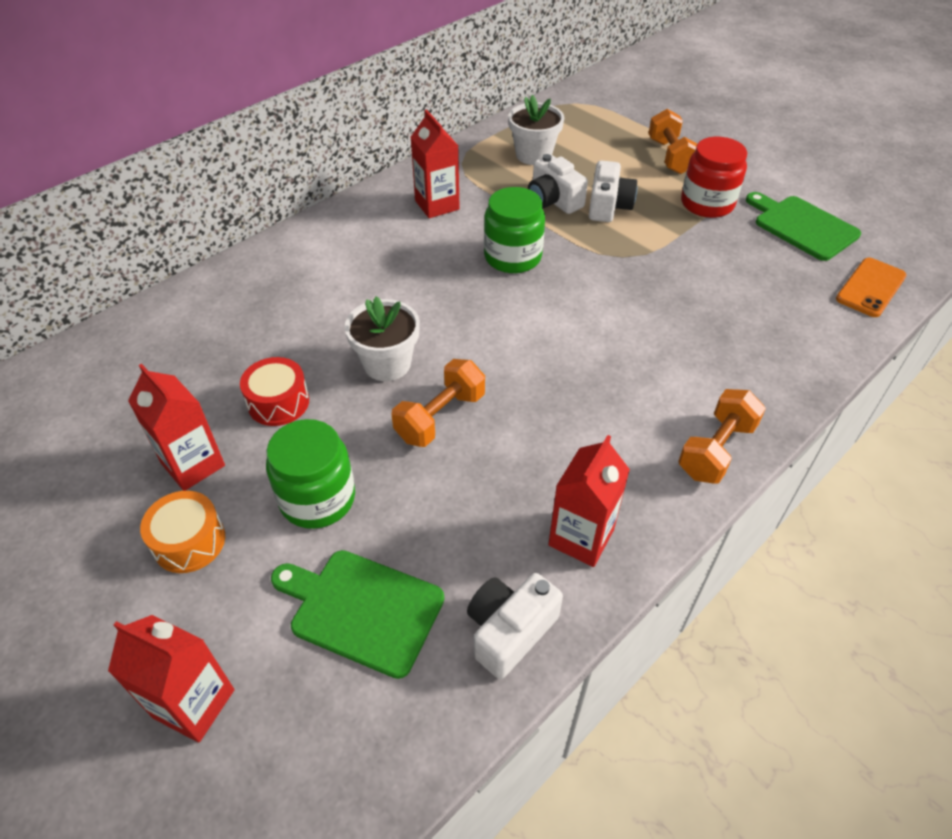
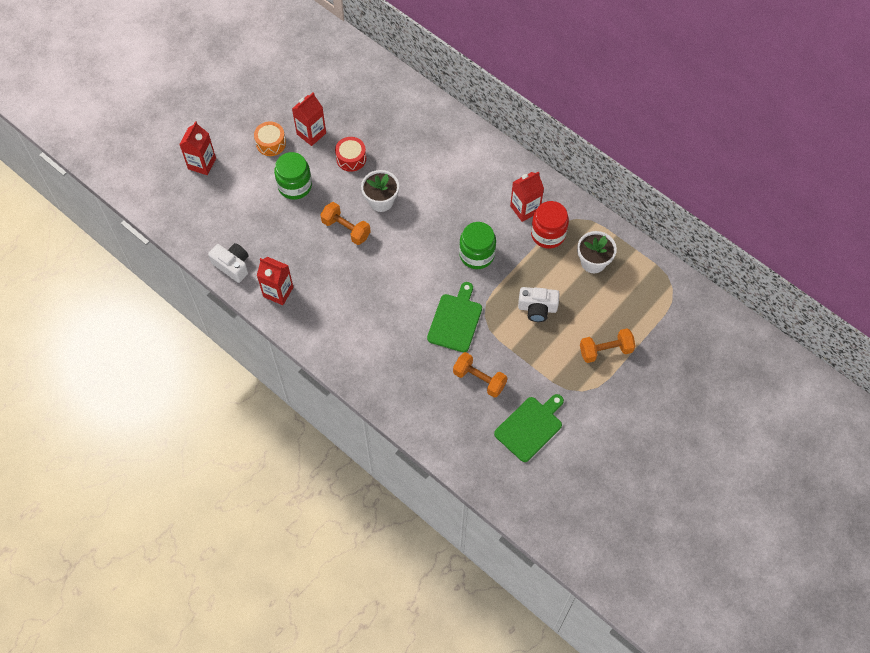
camera: 85 degrees right, 15 degrees up
(361, 609) = (241, 211): green cutting board -> green cutting board (455, 320)
(553, 200) = (539, 275): white camera -> none
(707, 203) = (549, 369): red jar -> red jar (548, 234)
(716, 450) = (332, 353): orange dumbbell -> orange dumbbell (479, 379)
(870, 288) = (469, 457): orange phone -> none

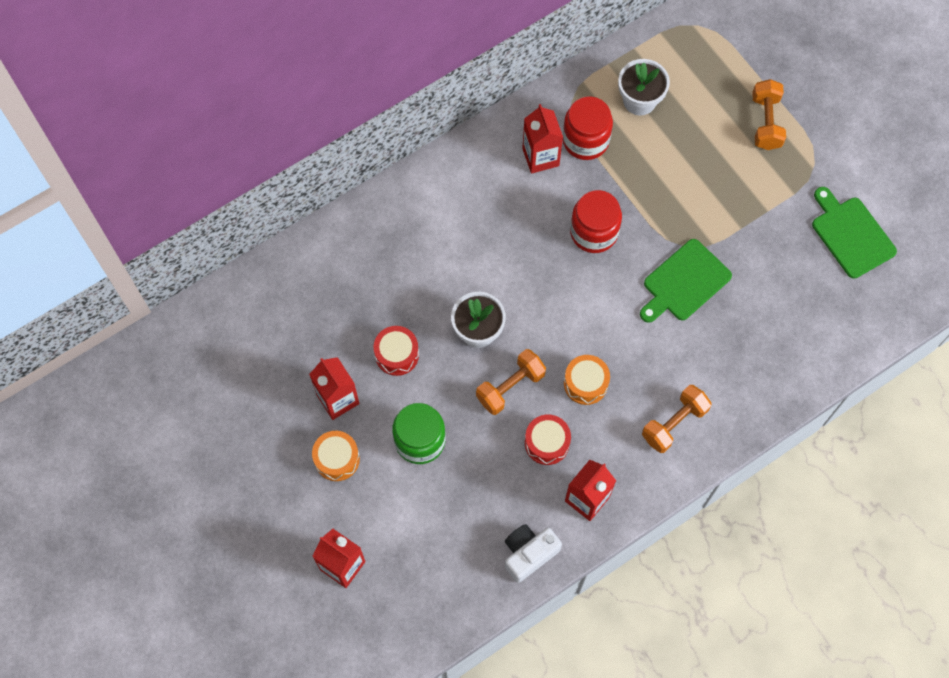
camera: 75 degrees left, 5 degrees up
(312, 259) = (547, 443): none -> red drum
(361, 273) = (585, 383): none -> orange drum
(455, 320) = (684, 282): green cutting board -> green cutting board turned 75 degrees counterclockwise
(477, 254) = (594, 232): green jar -> red jar
(479, 379) = (774, 275): orange dumbbell -> orange dumbbell (674, 423)
(537, 308) = (690, 182): white camera -> none

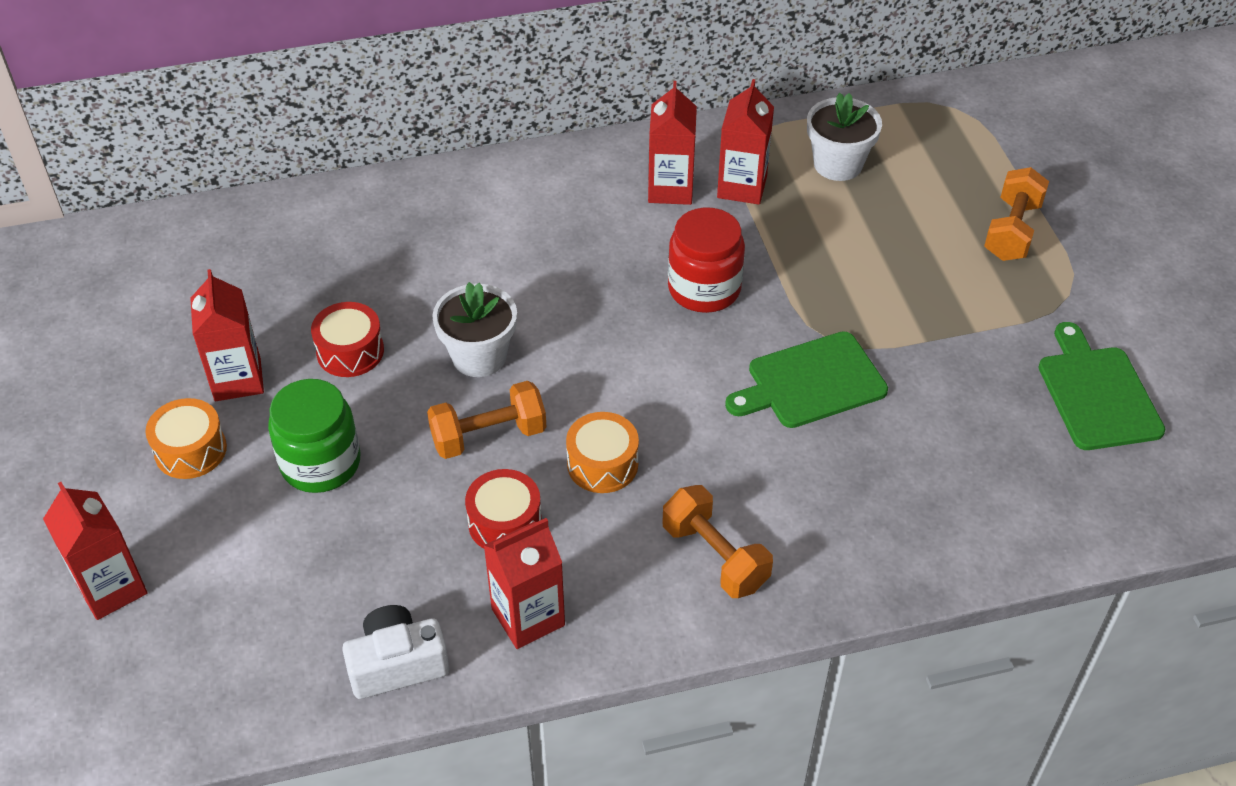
camera: 20 degrees right, 20 degrees down
(585, 140) = (742, 187): red jar -> red carton
(674, 423) = (715, 556): orange dumbbell -> orange dumbbell turned 75 degrees clockwise

